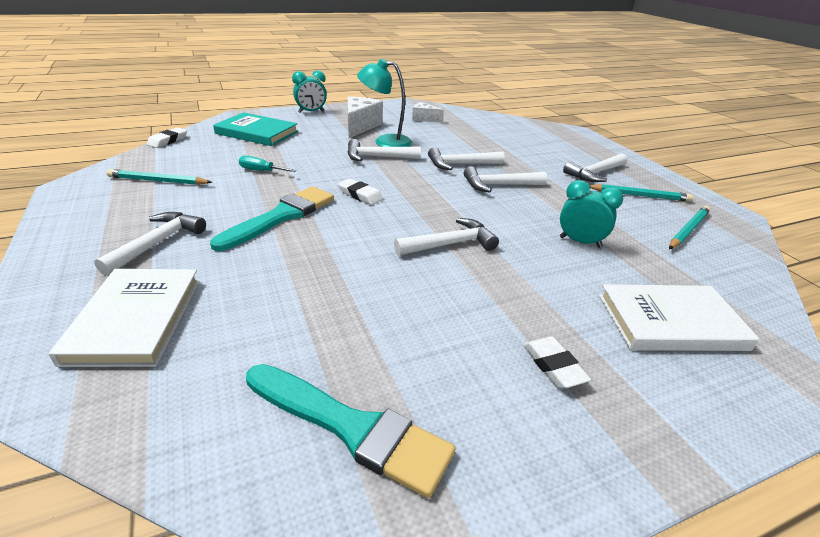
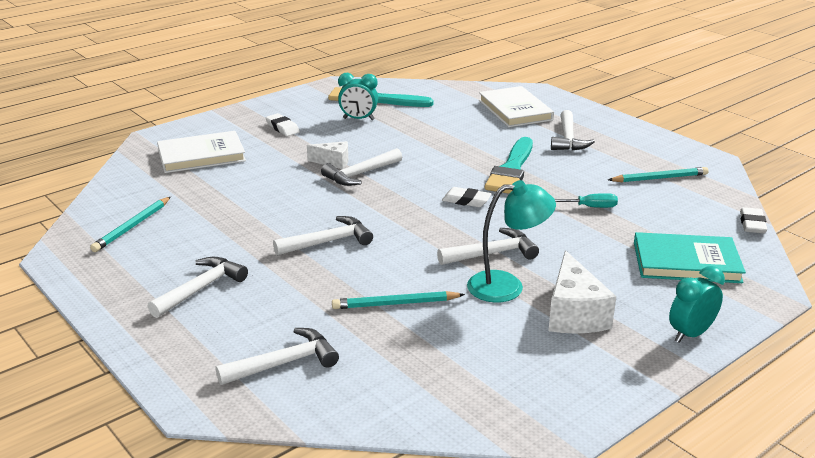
camera: 165 degrees right, 5 degrees down
(424, 119) = (492, 367): white cheese -> white cheese (333, 162)
(460, 164) = (383, 264): white hammer -> white hammer (285, 363)
(580, 242) = (248, 195): turquoise clock -> turquoise clock (358, 119)
(639, 195) = (158, 262): turquoise pencil -> turquoise pencil (395, 304)

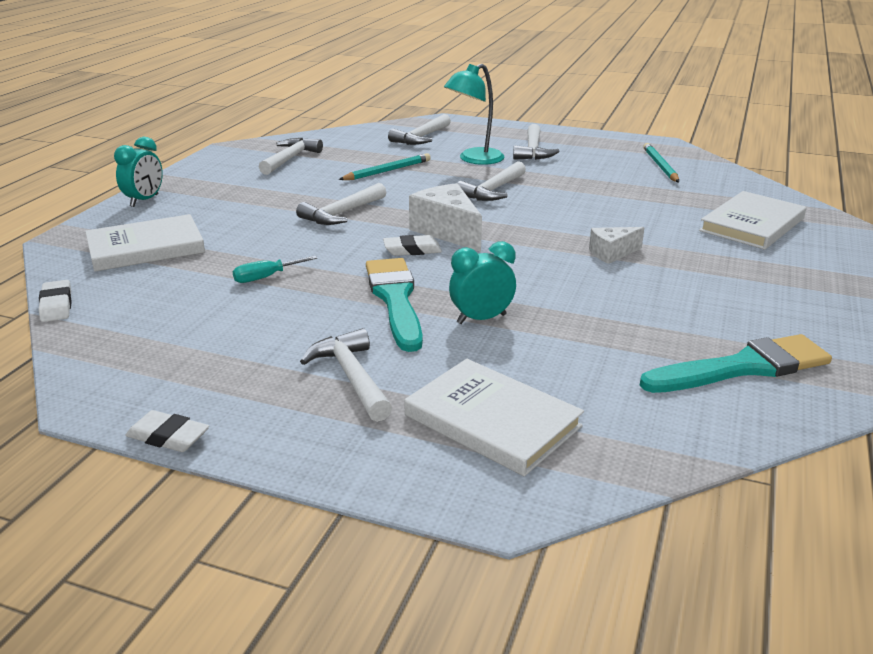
camera: 150 degrees right, 0 degrees up
(282, 128) = (754, 278): white eraser -> white eraser (168, 437)
(358, 119) = (695, 321): turquoise clock -> turquoise clock (481, 319)
(360, 174) = (560, 248): white hammer -> white hammer (290, 159)
(507, 286) = (310, 196): turquoise lamp -> turquoise lamp (474, 159)
(574, 314) = (244, 193): white cheese -> white cheese (447, 231)
(659, 178) = (182, 341): turquoise pencil -> none
(686, 262) = (146, 248): turquoise book -> white book

